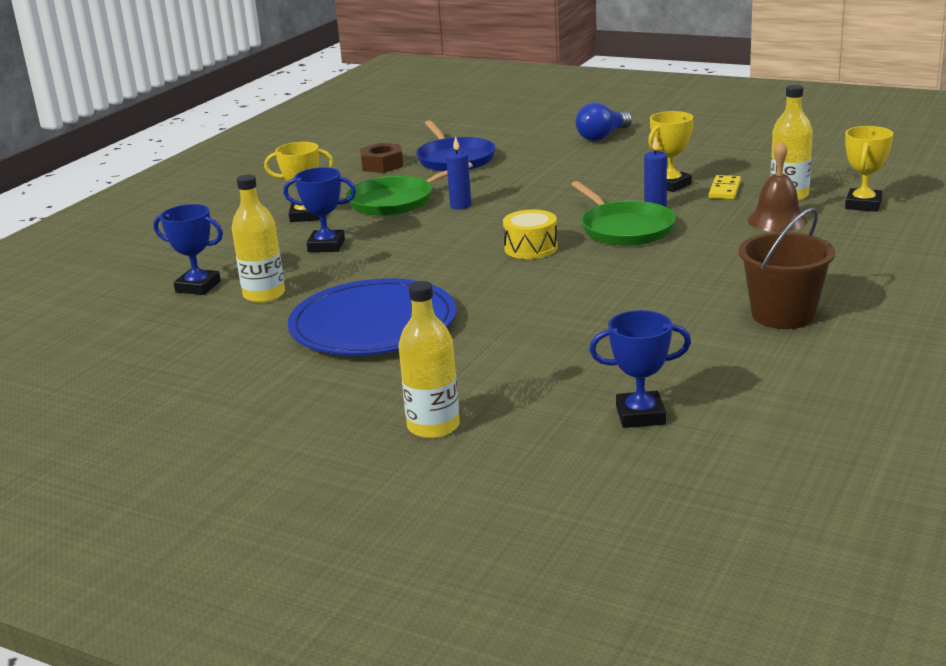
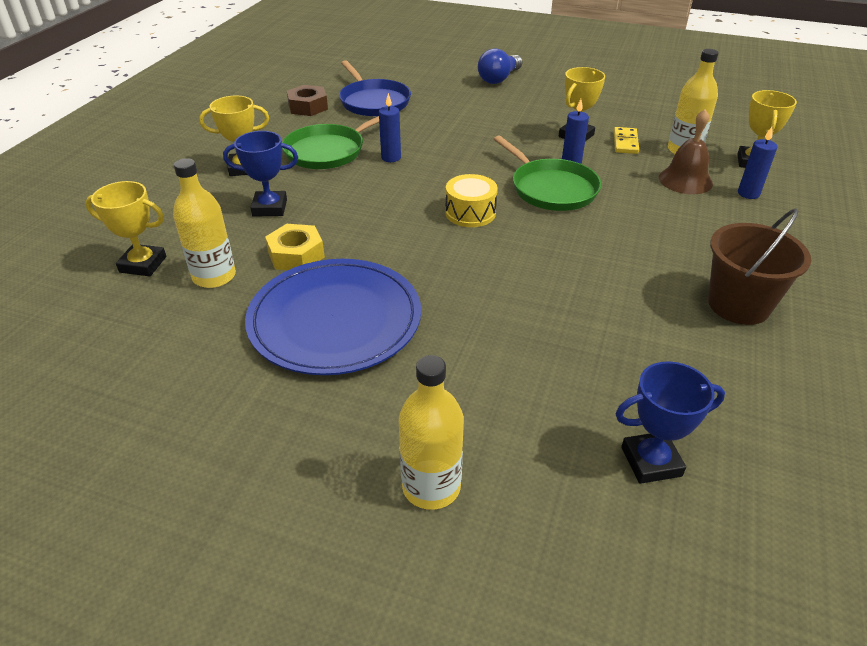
camera: 10 degrees left, 15 degrees up
(198, 287) = (143, 264): blue trophy -> yellow trophy
(345, 280) = (296, 255): none -> yellow nut
(843, 231) = (748, 194): none -> blue candle

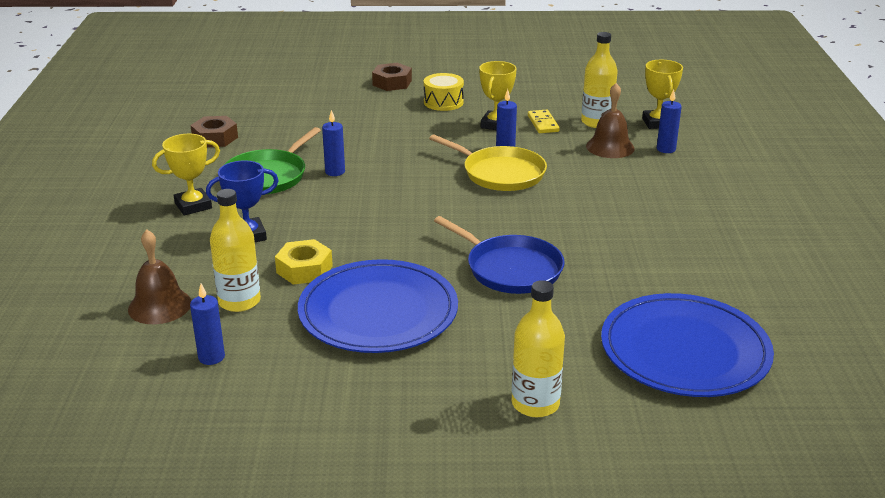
camera: 20 degrees left, 10 degrees down
(143, 264) = (160, 306): yellow trophy -> brown bell
(146, 333) = (211, 357): none -> blue candle
(373, 101) = (280, 123): blue pan -> blue pan (510, 269)
(470, 213) = (441, 206): yellow drum -> yellow drum (443, 102)
(499, 79) = (392, 83): blue light bulb -> brown nut
(551, 188) = (500, 173): green pan -> yellow pan
(651, 461) = (684, 350): blue trophy -> blue plate
(738, 305) = (697, 234): brown bucket -> none

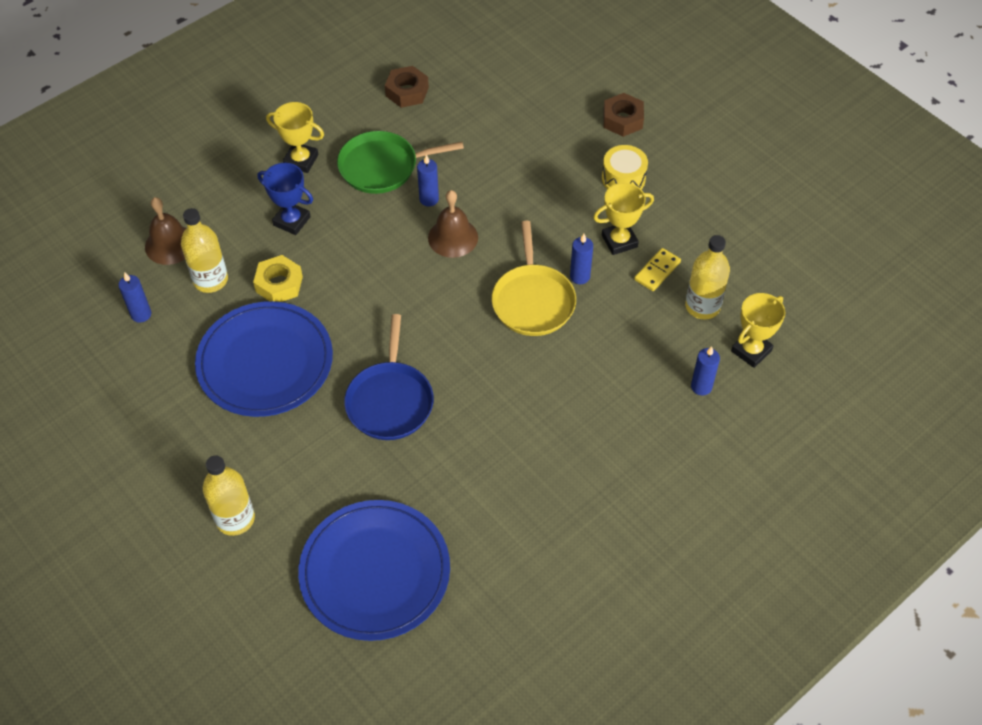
camera: 50 degrees right, 25 degrees up
(610, 147) = (662, 344): brown bell -> brown bell (453, 237)

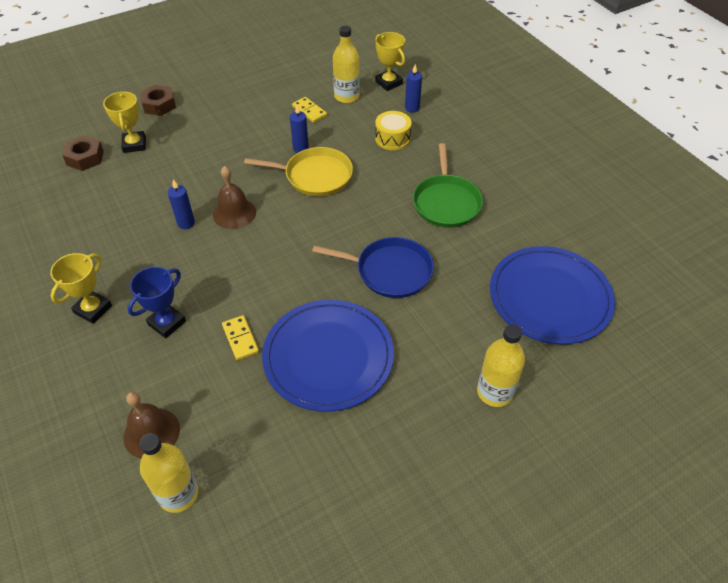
camera: 80 degrees left, 5 degrees down
(141, 314) = (237, 465): blue candle -> none
(210, 280) = (214, 396): yellow bottle -> yellow bottle (178, 494)
(279, 284) = (240, 339): yellow nut -> yellow domino
(382, 167) = (133, 249): green pan -> green pan (446, 202)
(407, 92) = (51, 223): brown nut -> brown nut (85, 158)
(619, 241) = (275, 124): yellow trophy -> yellow trophy (134, 144)
(623, 178) = (217, 113): yellow drum -> yellow drum (392, 138)

